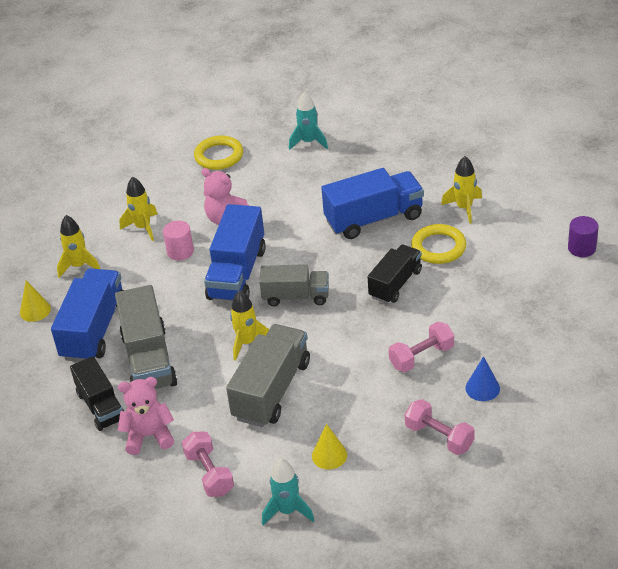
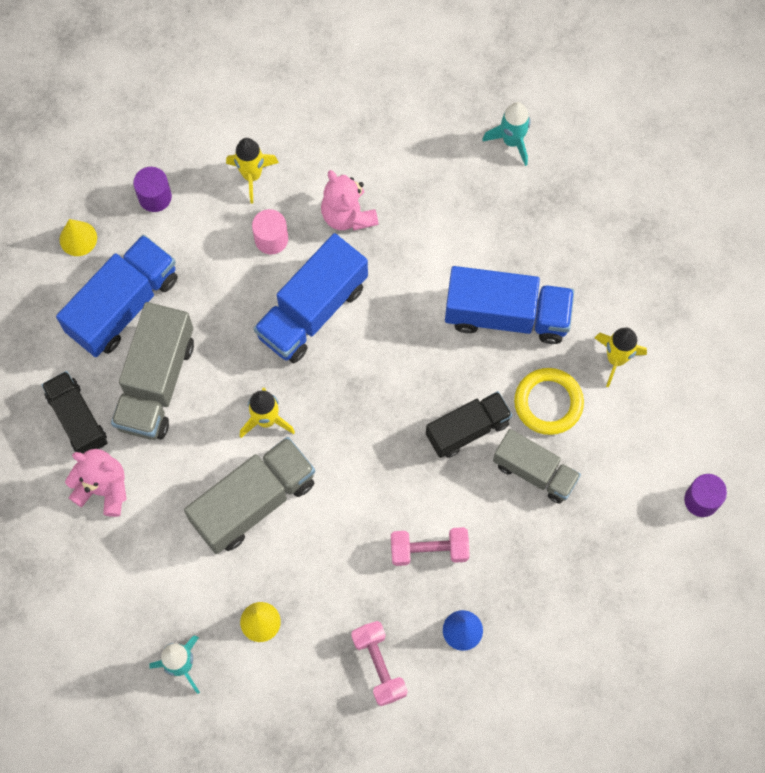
camera: 25 degrees right, 30 degrees up
(79, 266) = (155, 197): yellow rocket -> purple cylinder
(101, 406) = (77, 419): black truck -> black truck turned 150 degrees clockwise
(209, 474) = (135, 573): pink dumbbell -> none
(219, 156) = (397, 104): yellow ring -> none
(296, 297) = (353, 384): grey truck -> grey truck (534, 472)

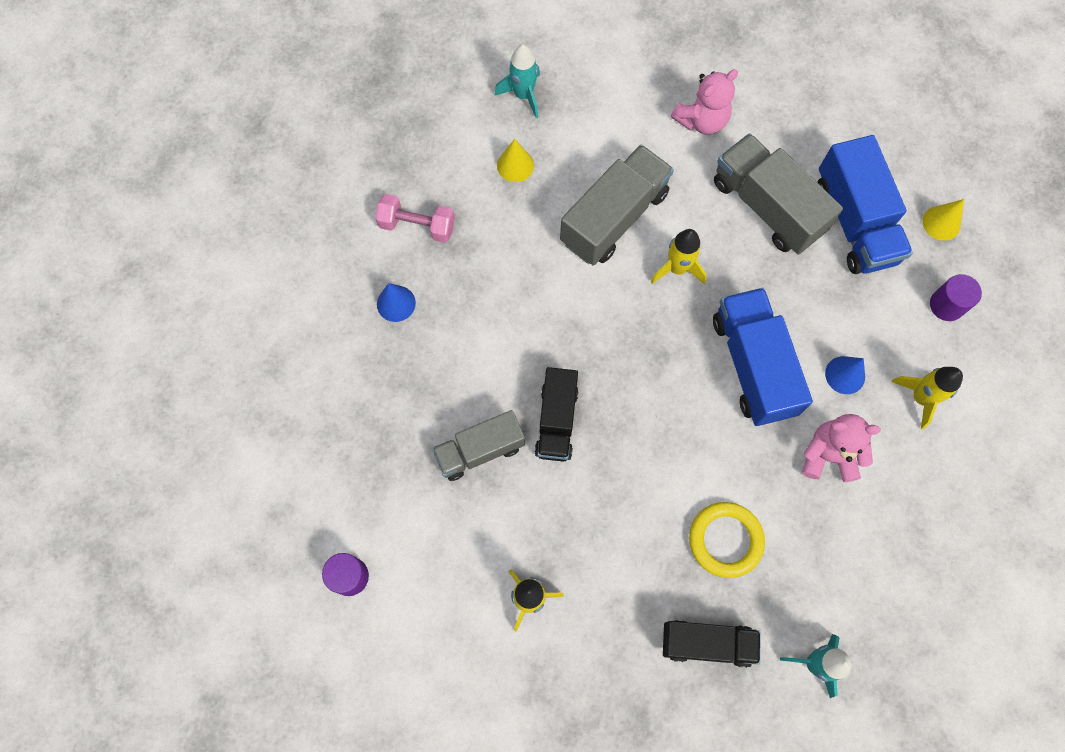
camera: 125 degrees right, 0 degrees up
(77, 419) = (773, 134): black truck -> black truck (707, 643)
(253, 502) = (614, 218): grey truck -> grey truck turned 135 degrees counterclockwise
(271, 239) = (845, 375): pink cylinder -> blue cone
(429, 550) = (478, 321): pink dumbbell -> none
(507, 315) = (638, 529): blue truck -> none
(548, 403) = (531, 506): yellow ring -> yellow ring (725, 540)

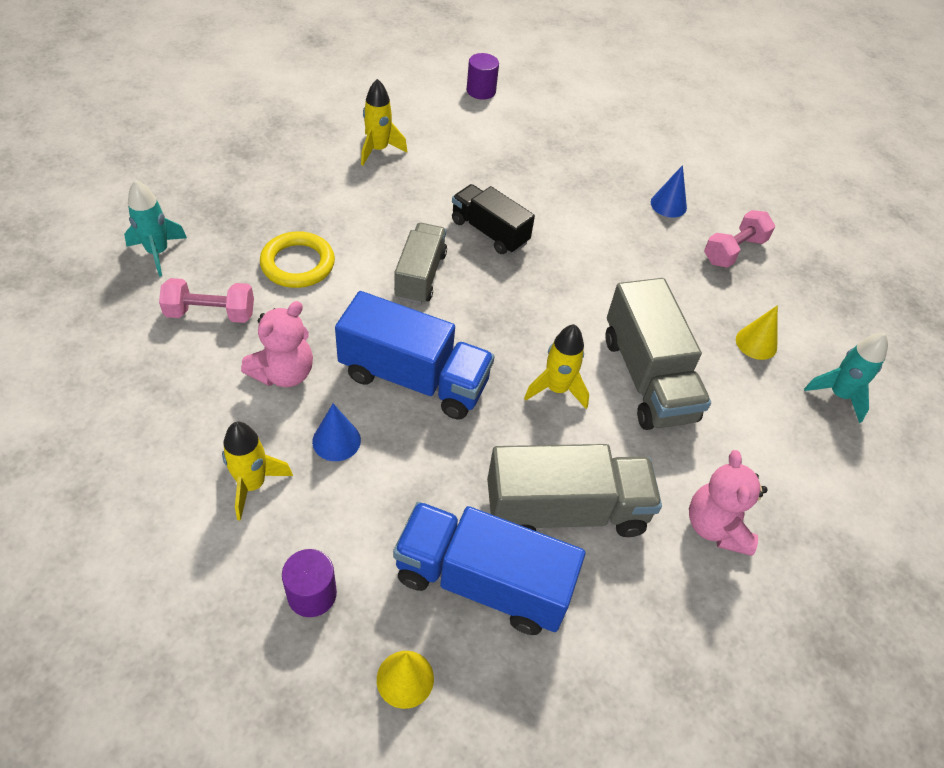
camera: 120 degrees right, 20 degrees down
(480, 450) = (507, 183): grey truck -> grey truck (420, 276)
(707, 643) = (244, 209): black truck -> none
(829, 558) = (211, 313): none -> pink dumbbell

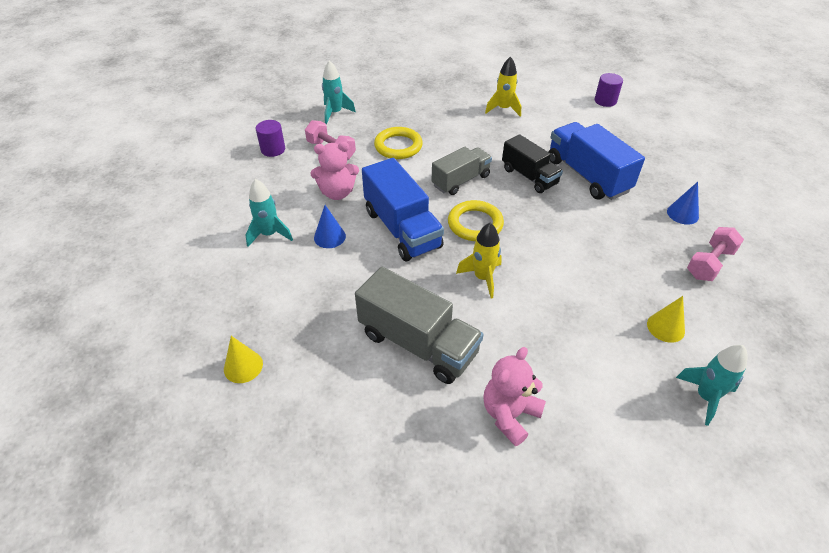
camera: 45 degrees right, 5 degrees down
(252, 484) = (269, 234): yellow rocket -> turquoise rocket
(312, 594) = (243, 298): purple cylinder -> purple cylinder (273, 149)
(482, 582) = (331, 348): blue truck -> blue truck (587, 176)
(488, 325) = (475, 224): none -> yellow ring
(489, 232) = (529, 176): black truck -> black truck turned 150 degrees clockwise
(647, 378) = (553, 304): grey truck -> none
(734, 251) = (709, 263): pink dumbbell -> pink dumbbell turned 45 degrees counterclockwise

